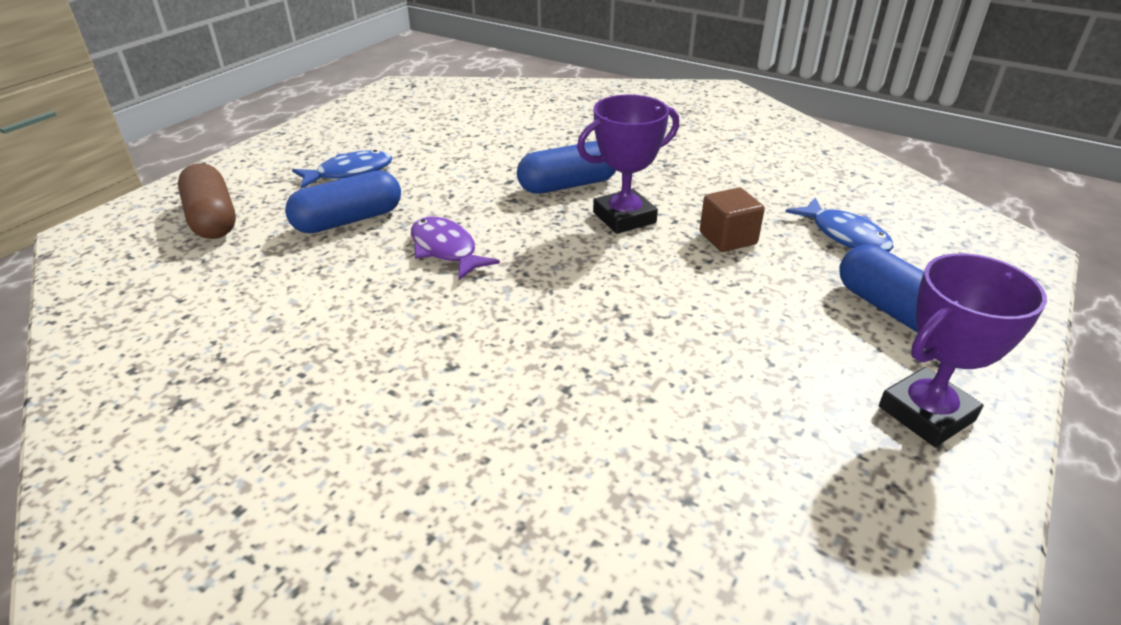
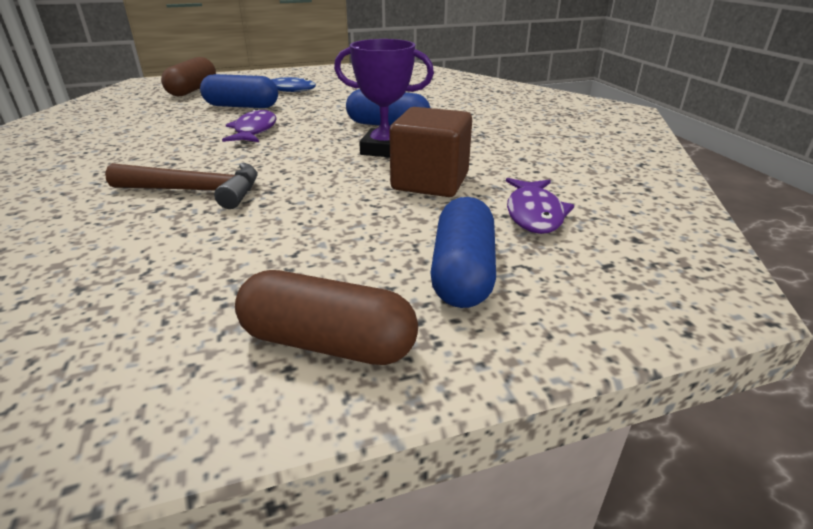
camera: 40 degrees right, 5 degrees down
(559, 352) = (195, 191): none -> brown hammer
(728, 238) = (430, 182): brown cube -> brown cube, size x1.56
(845, 235) = (534, 214): blue fish -> purple fish
(926, 413) = (327, 343): purple trophy -> brown capsule

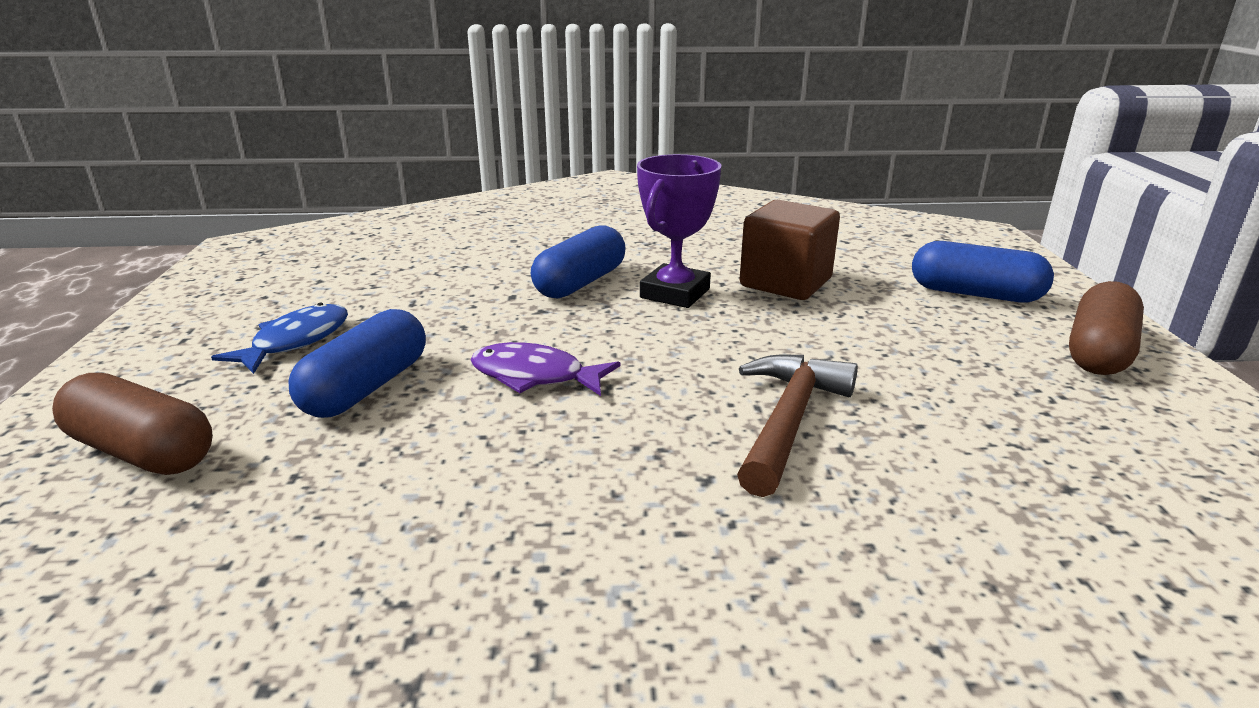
camera: 75 degrees left, 5 degrees down
(534, 214) = (865, 255): purple fish -> none

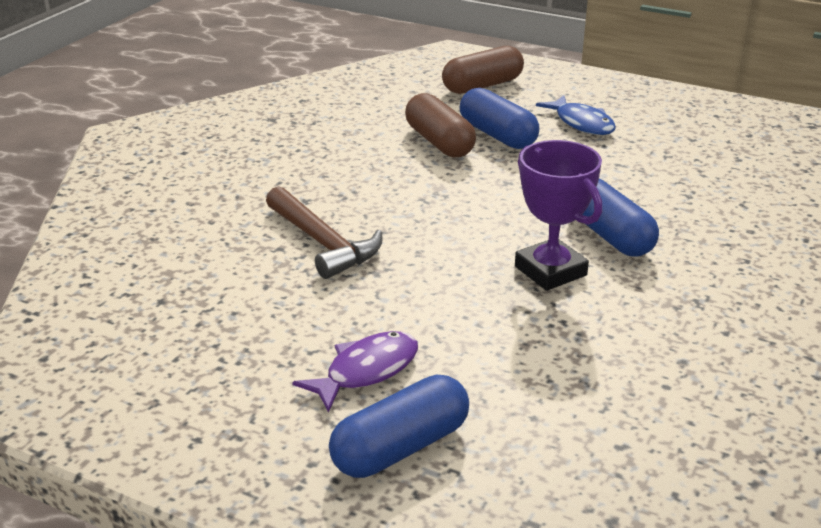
camera: 120 degrees right, 5 degrees up
(535, 376) = (462, 182): purple fish -> purple fish (366, 371)
(785, 283) = (527, 338): brown cube -> none
(1099, 352) = (236, 438): brown capsule -> brown capsule (439, 142)

